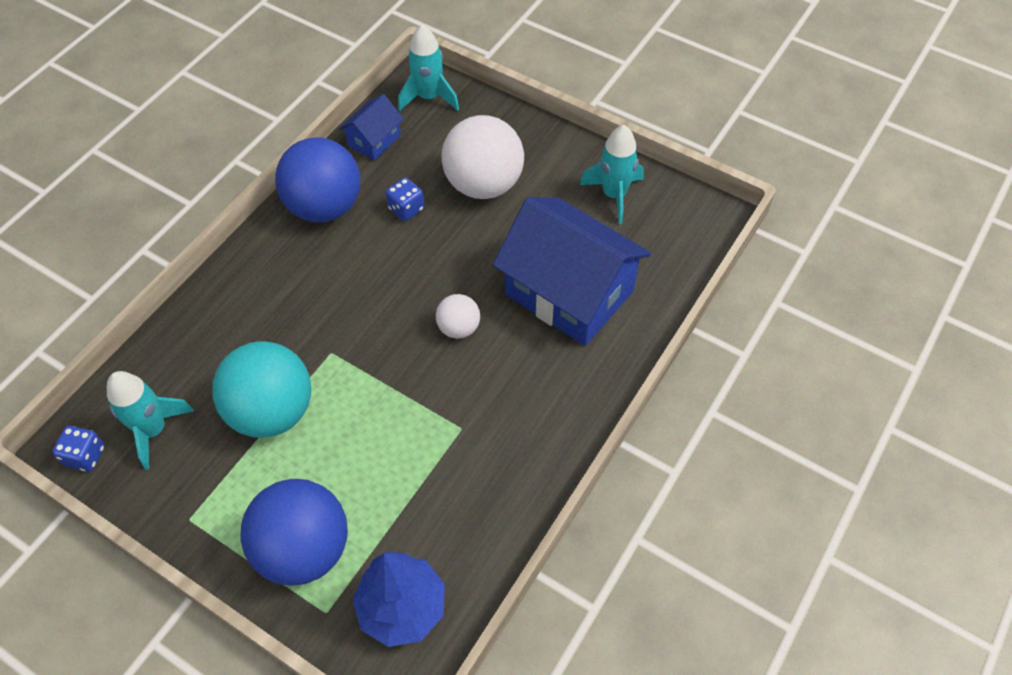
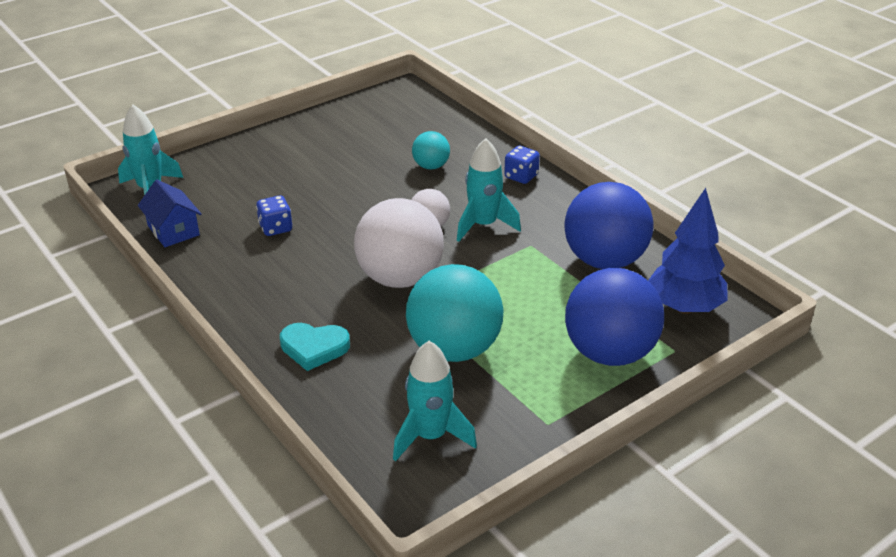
camera: 70 degrees left, 20 degrees down
(85, 456) = (435, 495): blue dice -> blue dice (521, 176)
(244, 304) = (314, 348): none -> turquoise heart
(325, 207) = (231, 275): blue ball -> blue ball (604, 260)
(484, 184) = (284, 182): white ball -> white ball (400, 278)
(569, 293) = (431, 166): blue house -> turquoise ball
(614, 195) = (349, 125): turquoise rocket -> turquoise rocket (483, 225)

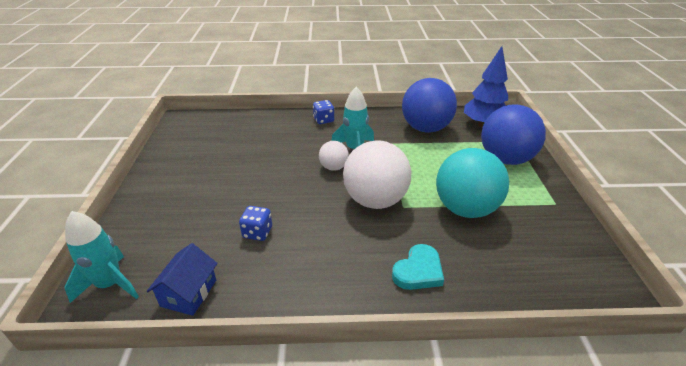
camera: 55 degrees left, 0 degrees up
(173, 230) = (189, 293): blue house -> blue house turned 75 degrees counterclockwise
(430, 436) = (547, 254): turquoise rocket -> none
(431, 166) = (274, 142): turquoise ball -> none

